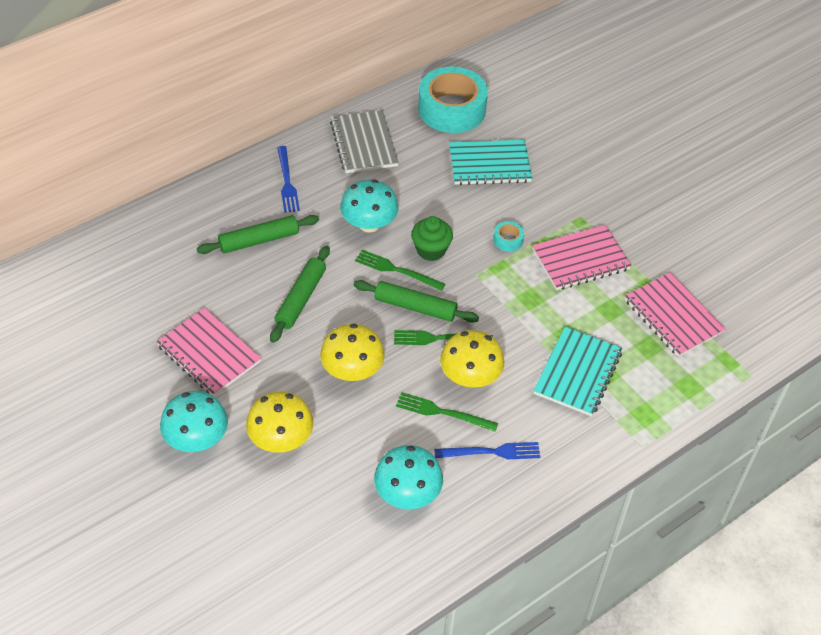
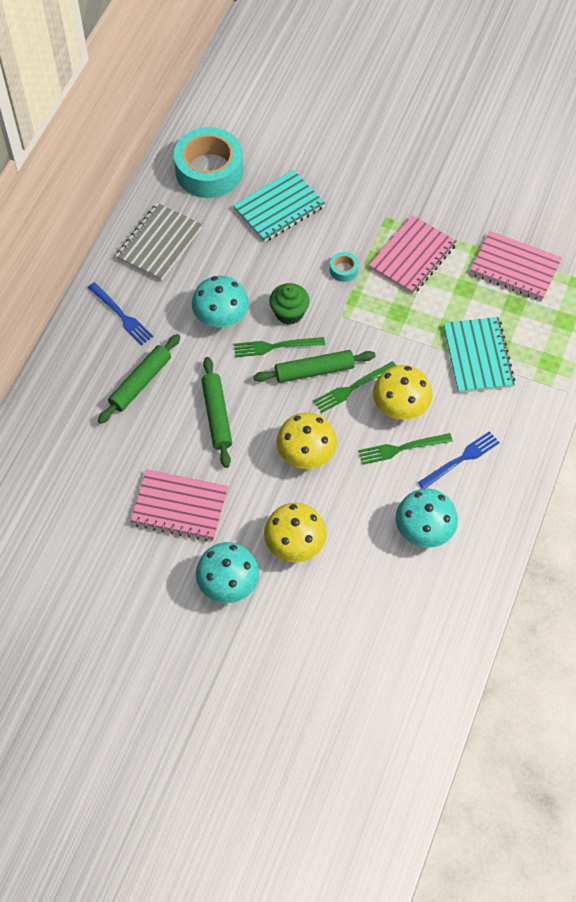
camera: 30 degrees left, 10 degrees up
(364, 144) = (159, 243): grey notebook -> grey notebook turned 75 degrees clockwise

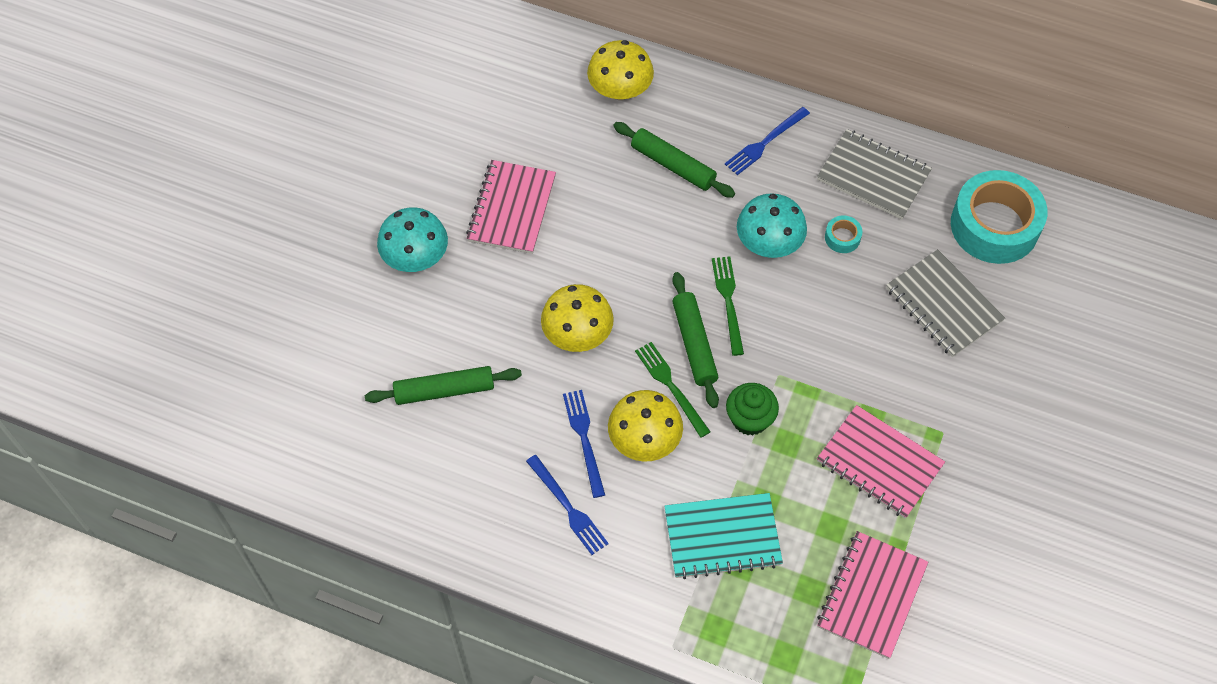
camera: 90 degrees right, 0 degrees up
(216, 416) = (629, 241): green rolling pin -> green rolling pin (444, 390)
(279, 208) = (943, 305): turquoise notebook -> grey notebook
(289, 313) = (779, 316): green cupcake -> green cupcake (750, 419)
(295, 544) = (460, 322): yellow mushroom -> yellow mushroom (620, 90)
(343, 270) = (850, 379): turquoise tape -> turquoise tape (842, 238)
(401, 448) = (584, 439): green fork -> blue fork
(424, 530) = (472, 460): turquoise mushroom -> none

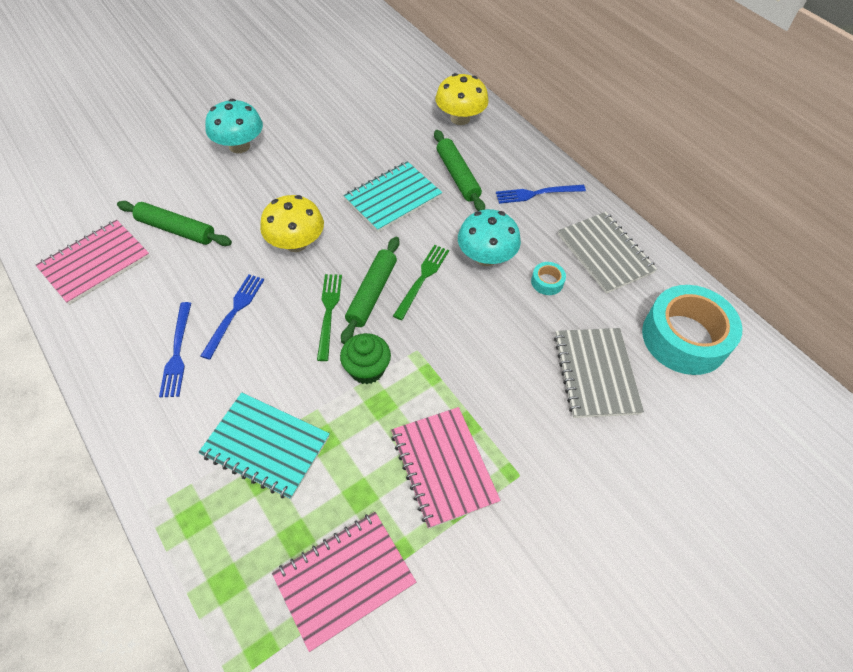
camera: 30 degrees right, 5 degrees down
(512, 209) = (326, 149): pink notebook -> pink notebook (95, 263)
(630, 229) = (393, 198): none -> turquoise notebook
(644, 440) = (275, 338): yellow mushroom -> none

